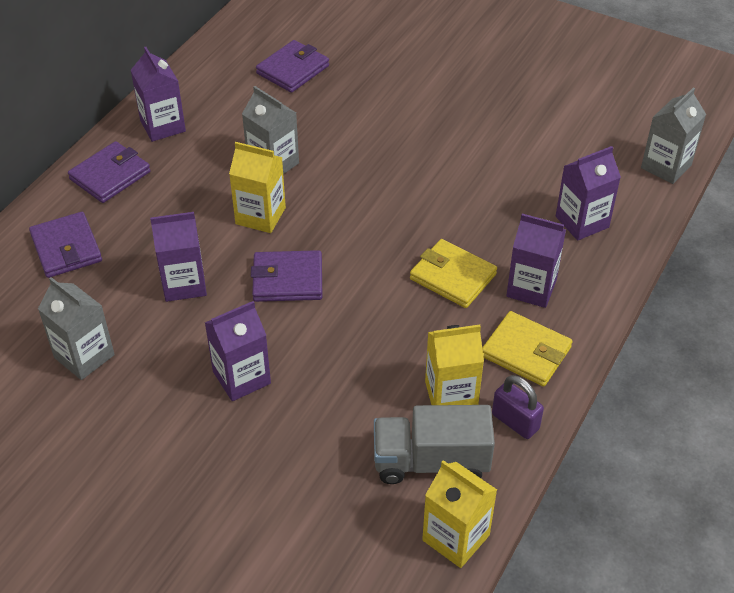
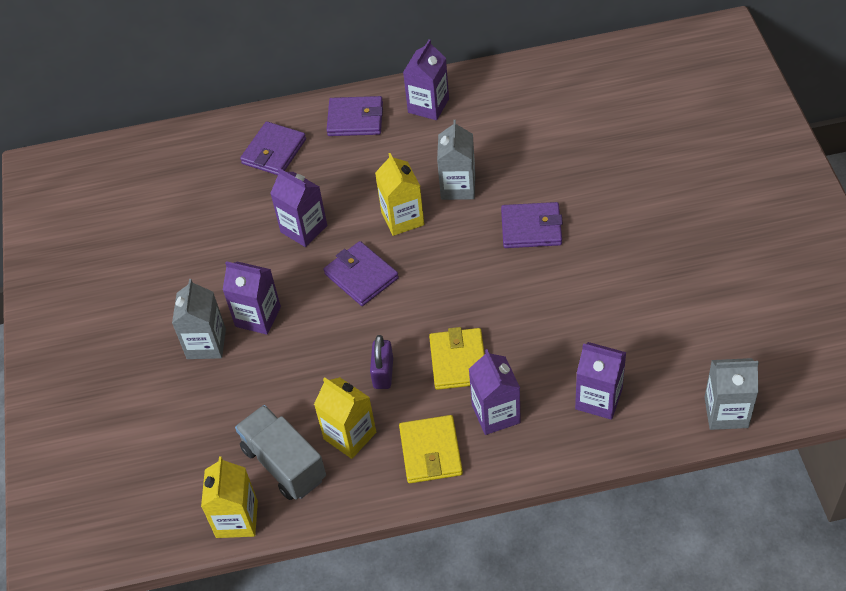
camera: 55 degrees right, 5 degrees up
(84, 356) = (201, 230): grey carton -> grey carton (206, 344)
(293, 70) = (564, 123): purple wallet -> purple wallet (531, 228)
(515, 422) = (361, 487): purple padlock -> purple padlock (383, 373)

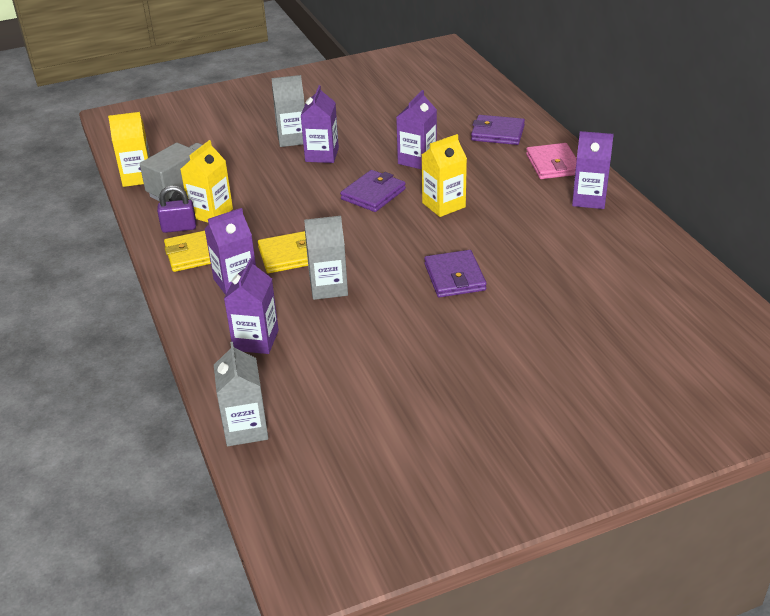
camera: 75 degrees right, 15 degrees down
(355, 119) = (553, 164): purple wallet -> pink wallet
(383, 373) = (273, 219): purple padlock -> purple padlock (179, 228)
(458, 187) = (492, 229): grey carton -> grey carton (328, 287)

